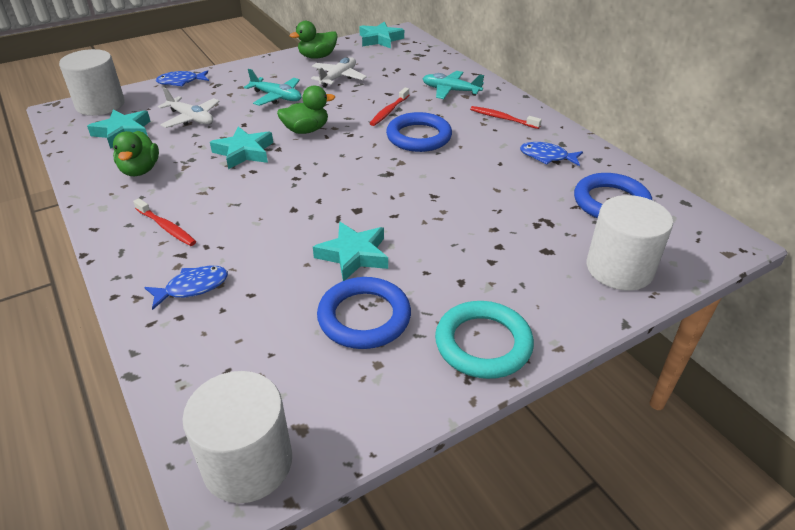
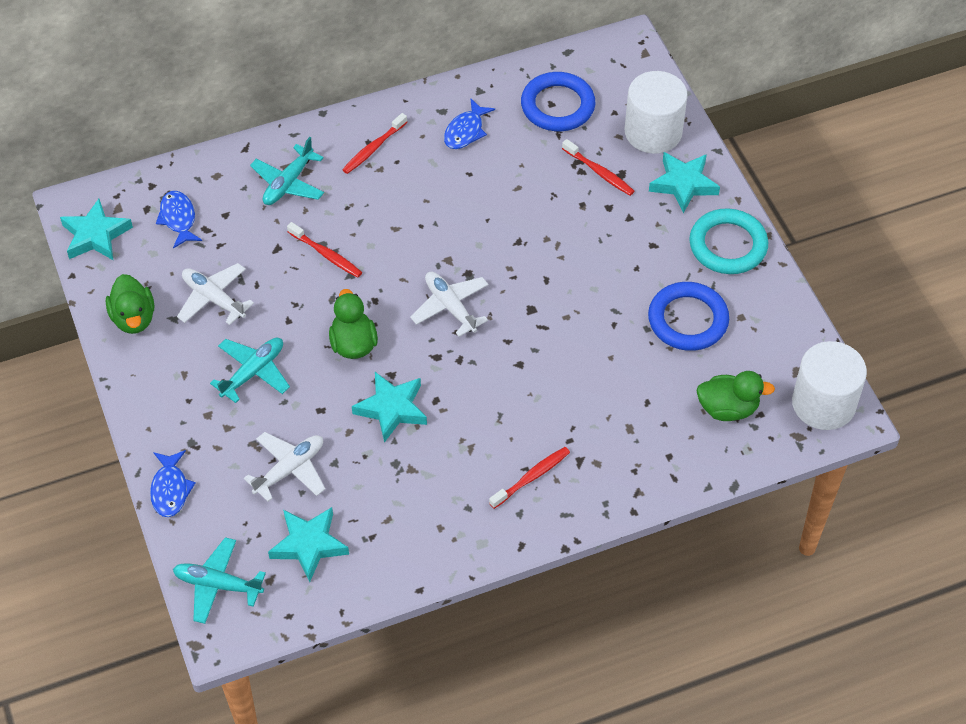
camera: 80 degrees left, 15 degrees up
(100, 105) = (218, 585): white cylinder -> turquoise plane
(140, 170) = (410, 514): green duck -> green duck (728, 408)
(192, 287) = (631, 448): blue fish -> blue fish (178, 219)
(350, 168) = (450, 307): none -> white plane
(353, 255) = (604, 319): turquoise star -> turquoise star (683, 184)
(419, 137) = (396, 235): blue ring -> none
(541, 236) = (599, 172): none -> red toothbrush

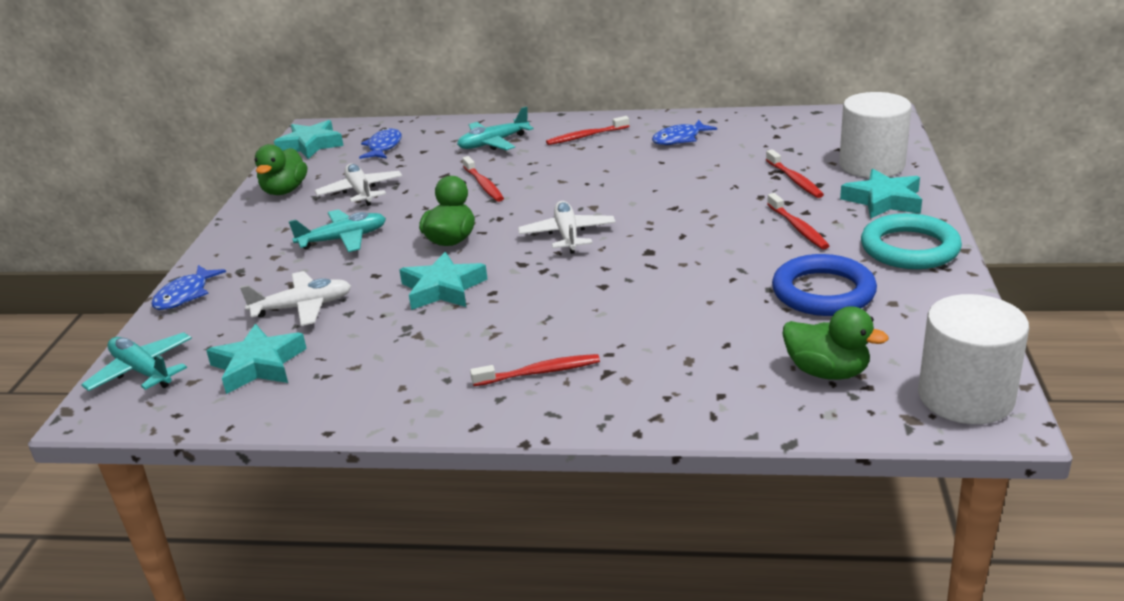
camera: 30 degrees right, 25 degrees down
(557, 106) = (782, 138): blue ring -> none
(633, 242) = (798, 228): none -> red toothbrush

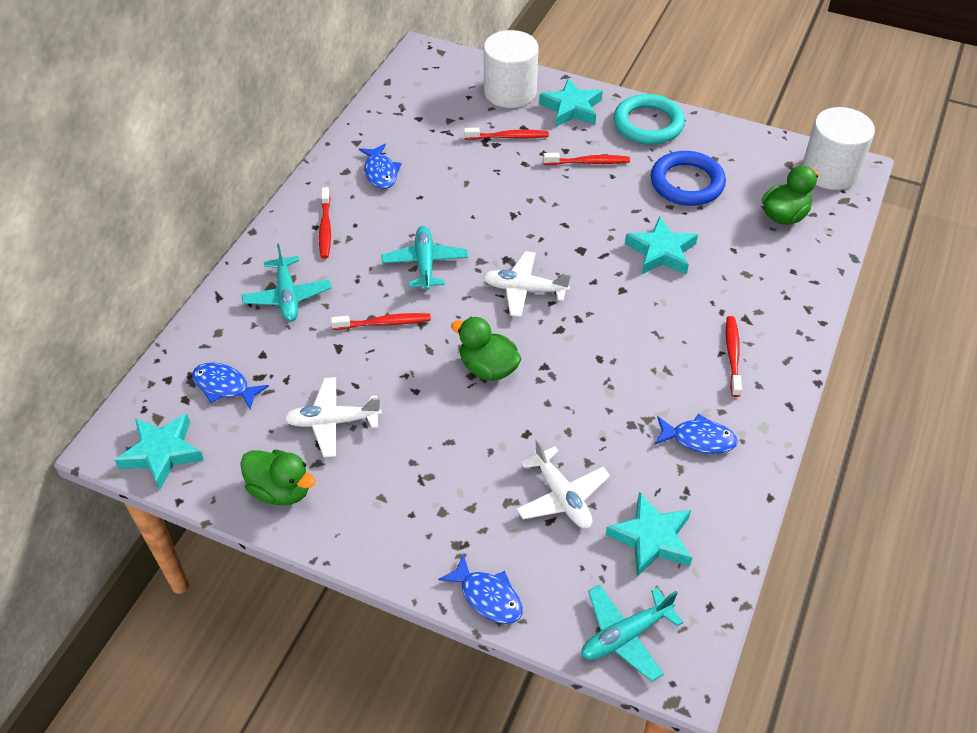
camera: 75 degrees left, 20 degrees up
(302, 307) = (562, 496): white plane -> white plane turned 150 degrees clockwise
(343, 239) = (437, 450): turquoise plane -> turquoise plane (425, 263)
(399, 371) = (698, 439): none -> blue fish
(442, 289) = (577, 389): turquoise star -> turquoise star (661, 252)

